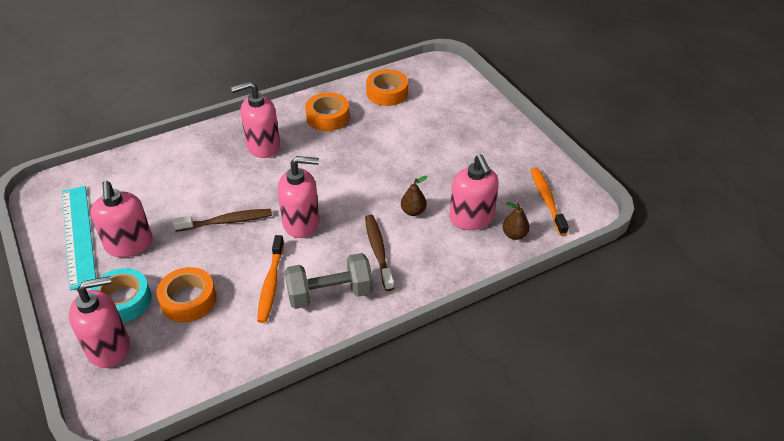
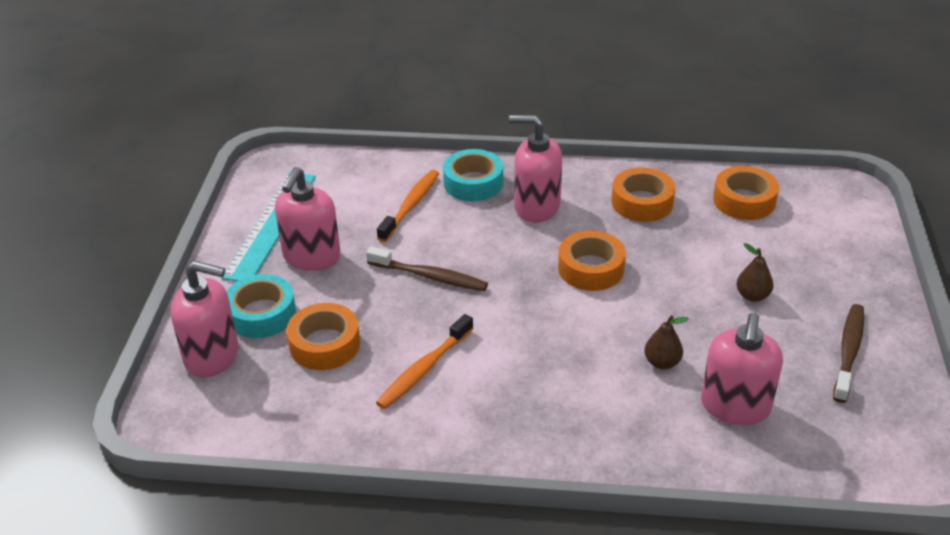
camera: 35 degrees right, 5 degrees down
(207, 146) = (473, 183): none -> turquoise tape
(301, 223) = (512, 315): pink soap dispenser -> none
(328, 172) = (591, 268): none -> orange tape
(330, 294) = (481, 413): grey dumbbell -> none
(378, 251) = (579, 390): brown toothbrush -> brown toothbrush (848, 351)
(514, 235) = (780, 455): brown pear -> brown pear (752, 296)
(547, 200) = (867, 431): orange toothbrush -> orange toothbrush (411, 205)

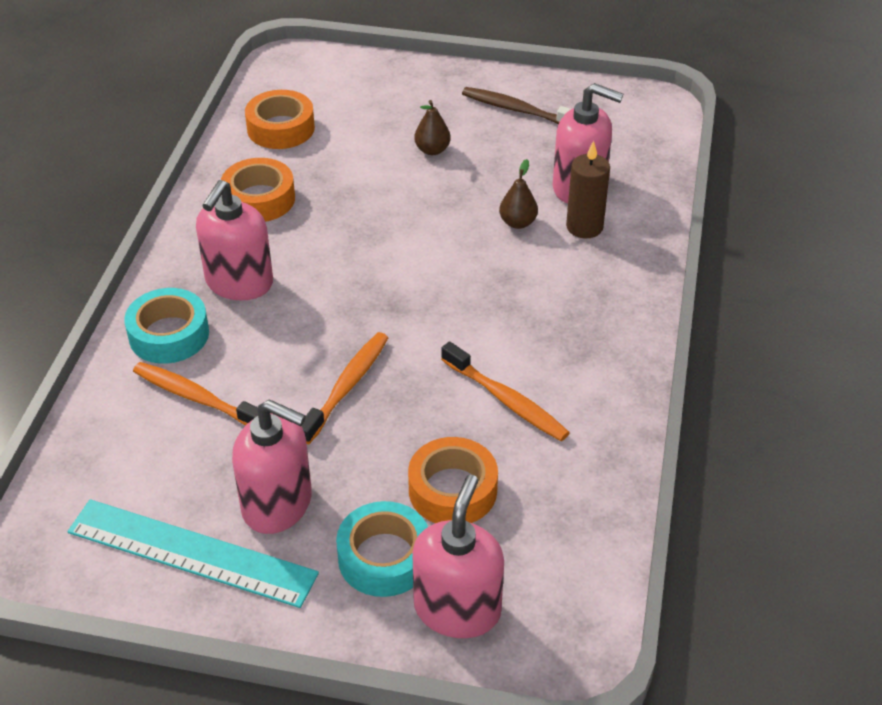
camera: 85 degrees left, 5 degrees up
(430, 276) = (347, 386): brown toothbrush -> orange toothbrush
(591, 268) = (364, 252): orange tape -> none
(671, 412) = (584, 227): none -> brown candle

